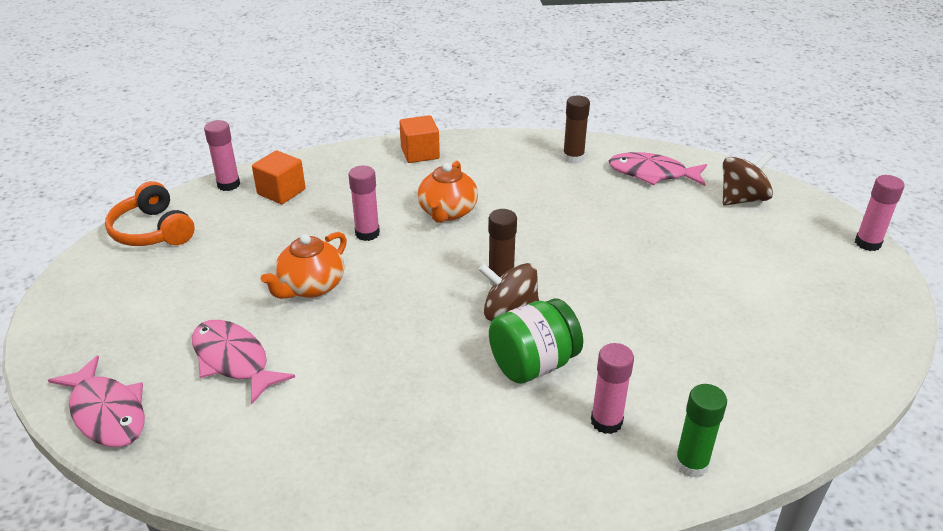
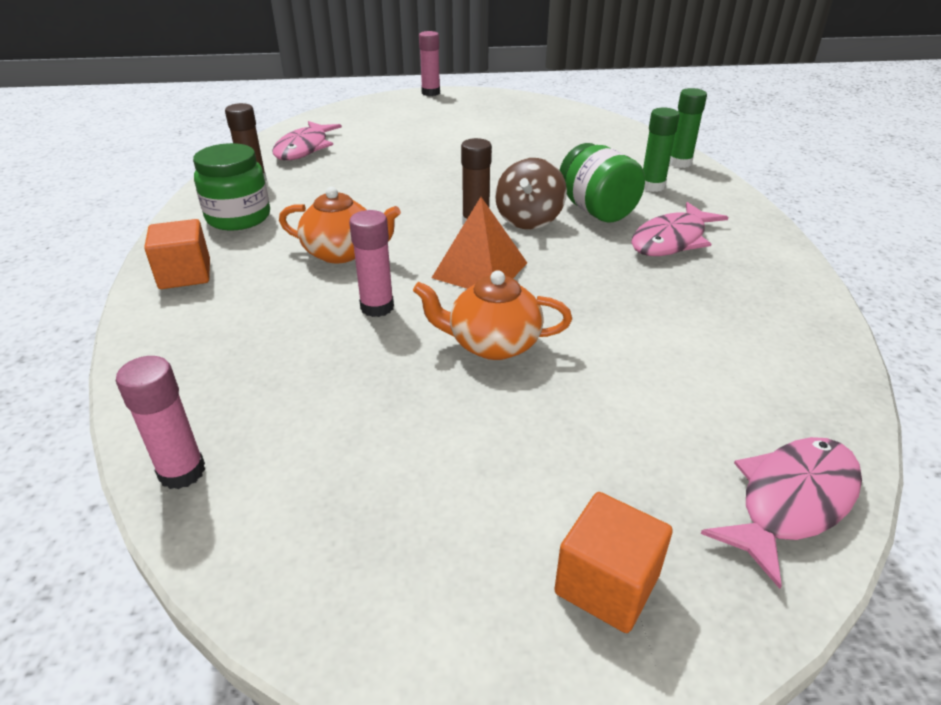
camera: 90 degrees left, 0 degrees up
(153, 231) = (319, 561): orange headphones -> none
(233, 360) = (648, 392): pink fish -> pink fish (672, 240)
(281, 192) = (237, 398): orange cube -> orange cube (606, 584)
(310, 287) = (492, 344): orange teapot -> orange teapot turned 150 degrees clockwise
(415, 281) = (480, 270): none -> orange pyramid
(505, 160) = (238, 217): none -> green jar
(606, 421) = (652, 186): pink glue stick -> green glue stick
(742, 199) = (361, 121): brown spinning top -> none

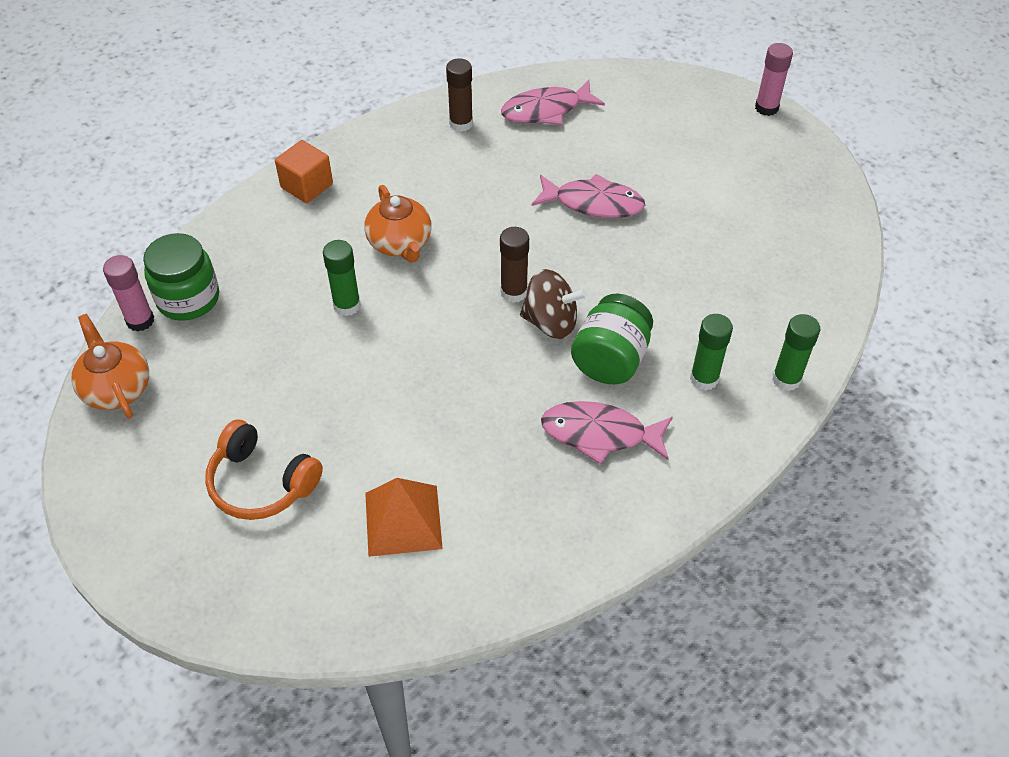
camera: 55 degrees right, 15 degrees up
(238, 217) = (399, 156): green jar -> green jar (188, 299)
(377, 307) = (347, 305): pink glue stick -> green glue stick
(480, 270) = (442, 333): orange pyramid -> orange pyramid (403, 520)
(492, 344) = (351, 389): orange teapot -> orange teapot (116, 388)
(529, 220) = (551, 322): brown spinning top -> brown spinning top turned 150 degrees counterclockwise
(566, 458) = (261, 483): none -> orange headphones
(606, 584) = (175, 543): orange cube -> none
(791, 502) = (297, 613): pink fish -> pink fish (593, 203)

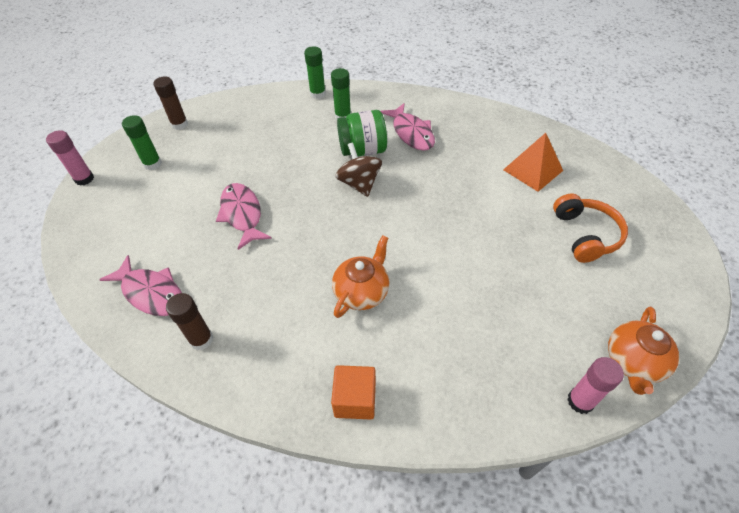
camera: 125 degrees left, 0 degrees up
(188, 299) = (531, 385): green jar -> none
(347, 305) = (439, 283): green glue stick -> green glue stick (152, 164)
(514, 292) = (351, 210): brown glue stick -> brown glue stick (179, 124)

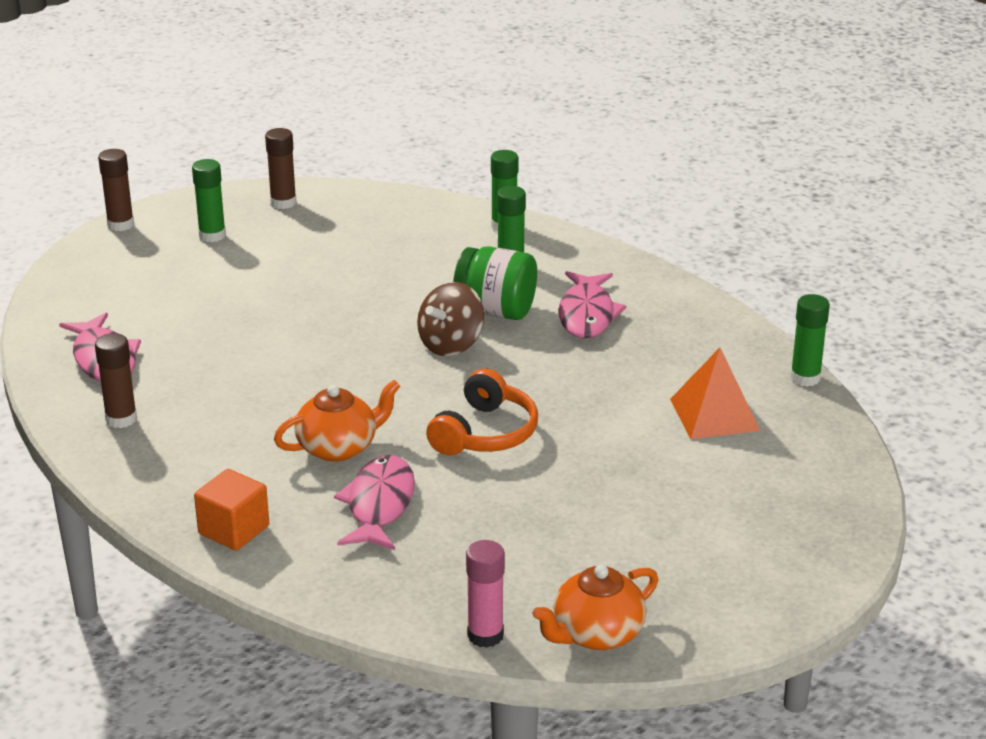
camera: 30 degrees right, 20 degrees down
(84, 179) = (120, 224): pink glue stick -> brown glue stick
(242, 214) = (271, 324): pink fish -> pink fish (379, 505)
(359, 183) = (451, 344): brown spinning top -> brown spinning top turned 150 degrees counterclockwise
(549, 128) = (805, 378): none -> green glue stick
(585, 235) = (698, 505): orange headphones -> orange headphones (485, 433)

